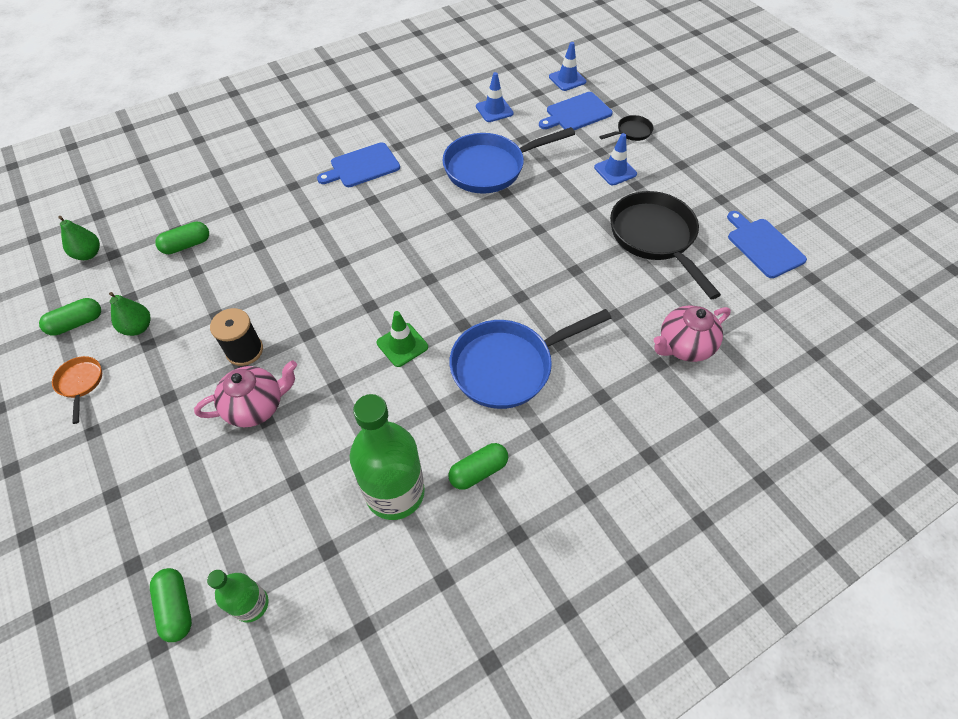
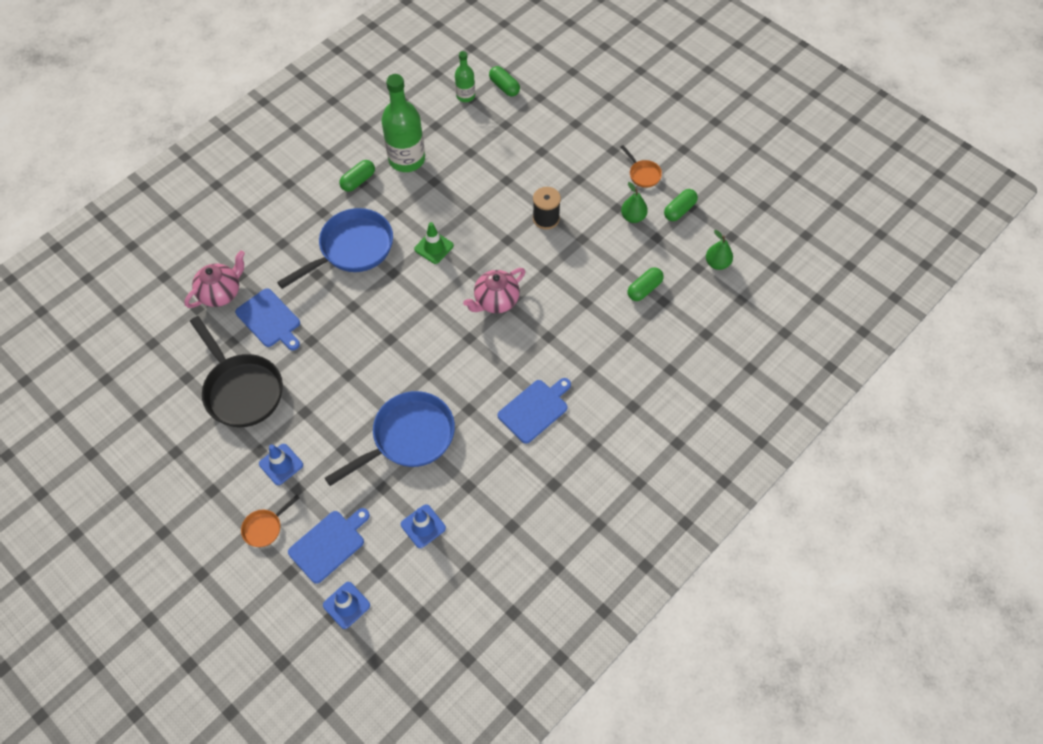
camera: 165 degrees right, 5 degrees up
(256, 406) = (517, 186): pink teapot -> pink teapot (495, 301)
(631, 132) = (265, 527): black pan -> orange pan
(763, 246) = (143, 404): blue cutting board -> blue cutting board (269, 320)

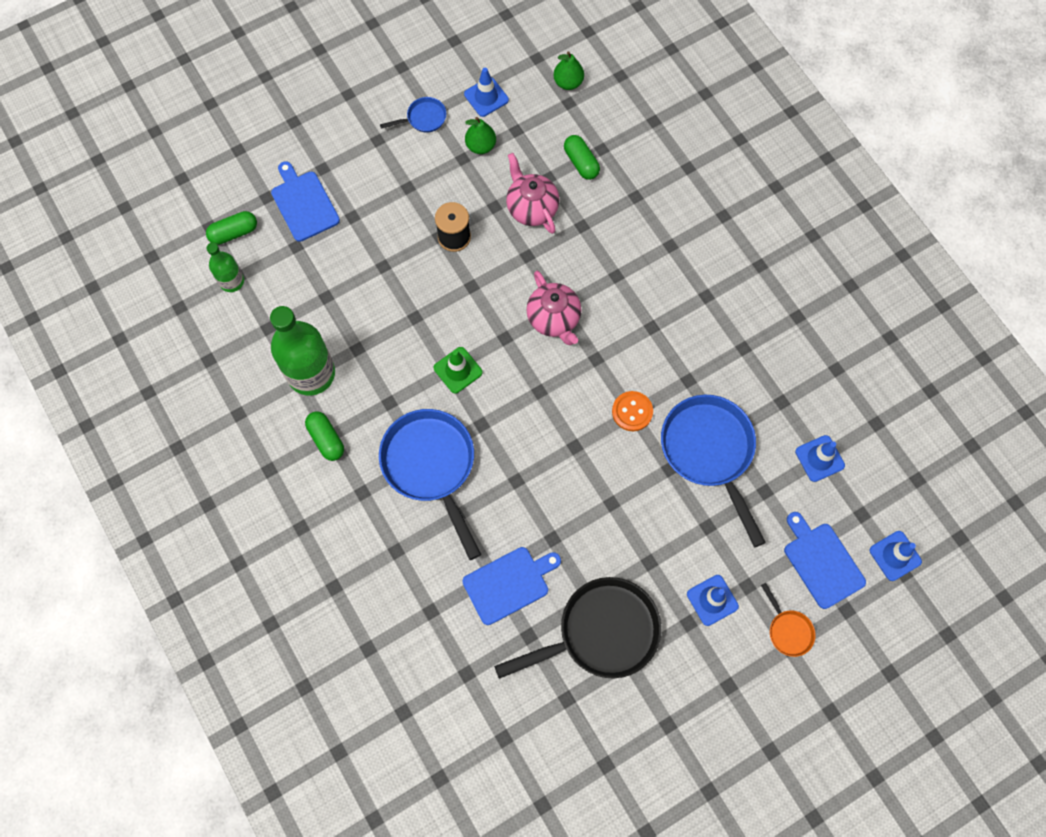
camera: 75 degrees left, 10 degrees up
(221, 293) = (451, 639): pink teapot -> pink teapot (531, 208)
(430, 373) = (632, 412): none -> orange button
(535, 409) = (705, 312): blue cutting board -> blue cutting board (304, 203)
(643, 174) = (423, 118): orange pan -> blue pan
(679, 210) = (486, 97): green capsule -> blue traffic cone

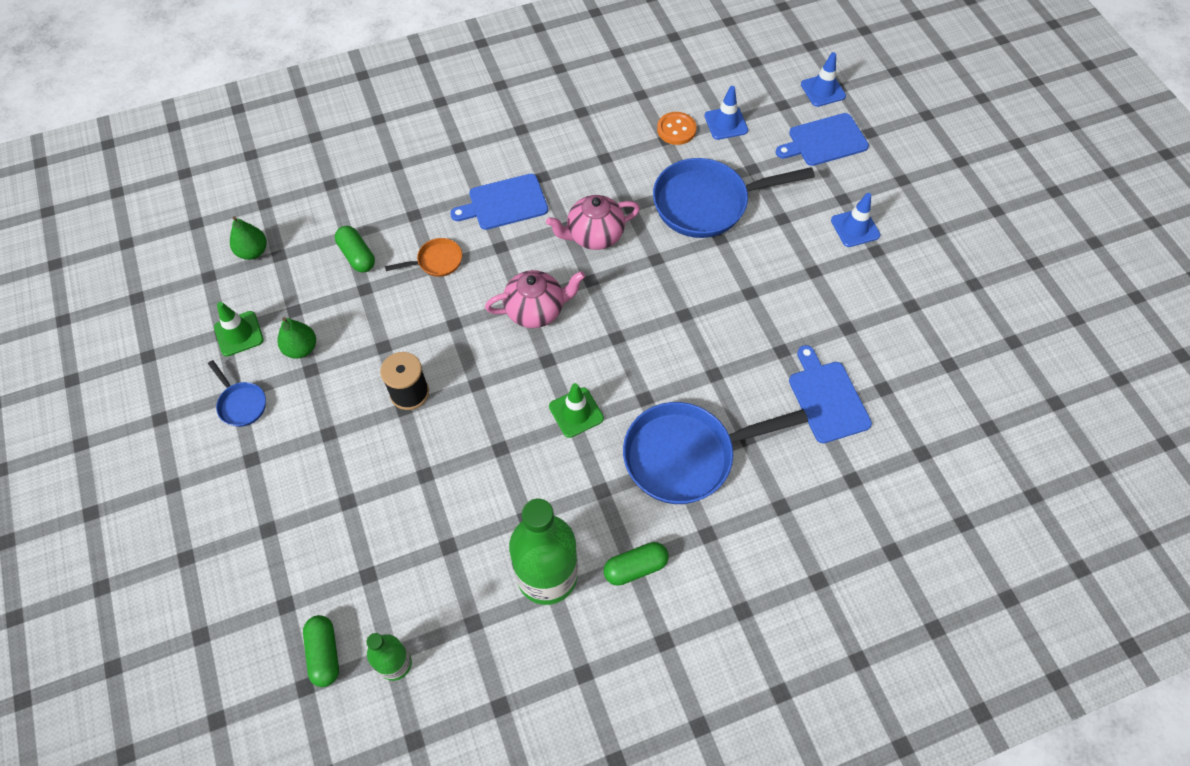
camera: 80 degrees left, 10 degrees down
(304, 203) = (310, 558): blue cutting board -> blue cutting board (504, 203)
(423, 118) = (241, 404): blue pan -> blue pan turned 150 degrees clockwise
(486, 97) = (239, 334): blue traffic cone -> green traffic cone
(531, 208) = (397, 310): pink teapot -> pink teapot (594, 235)
(581, 162) = (357, 256): green capsule -> green capsule turned 75 degrees clockwise
(601, 632) = (882, 324): black pan -> none
(632, 412) = (654, 258): orange button -> orange button (676, 129)
(788, 630) = (886, 177): orange pan -> orange pan (436, 261)

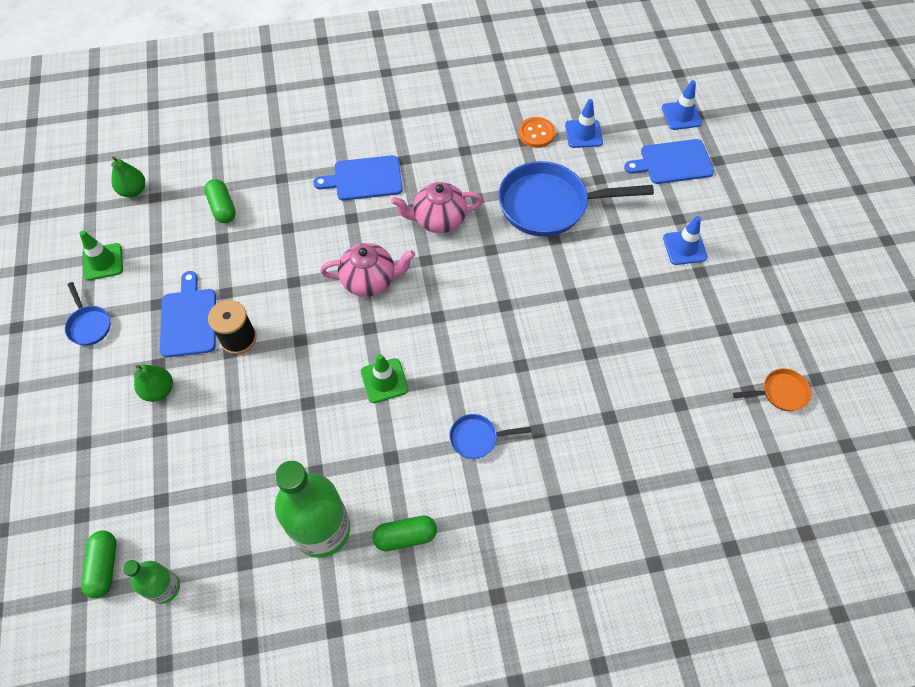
camera: 10 degrees right, 0 degrees up
(301, 348) = (153, 283): green pear -> green pear (159, 390)
(436, 261) = (291, 223): orange pan -> orange pan (780, 393)
(686, 456) = (477, 438): blue pan -> blue pan, size x0.46
(827, 398) = (623, 405): blue cutting board -> blue cutting board (189, 319)

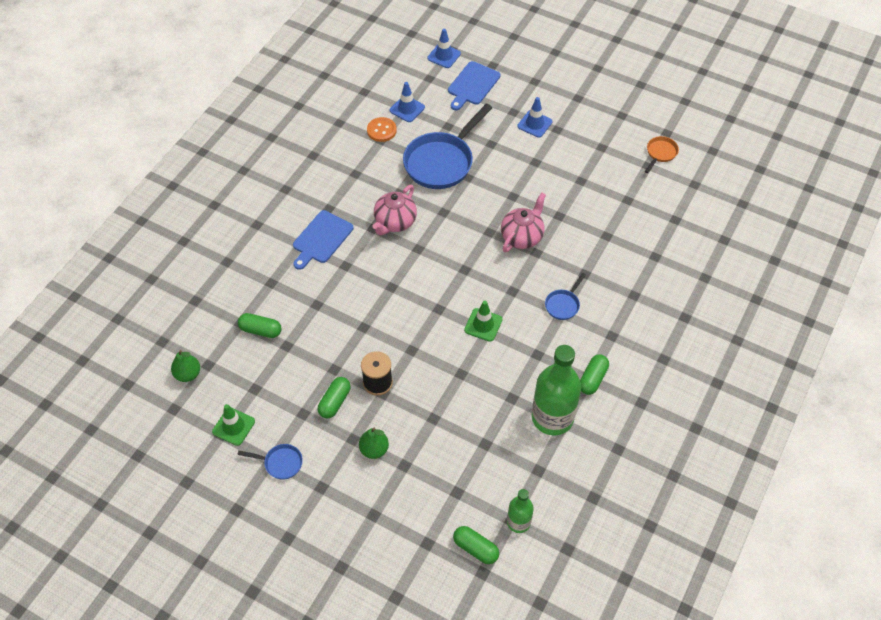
camera: 50 degrees left, 5 degrees down
(189, 319) = (335, 402): blue cutting board -> green capsule
(370, 280) = (404, 286): pink teapot -> pink teapot (522, 237)

